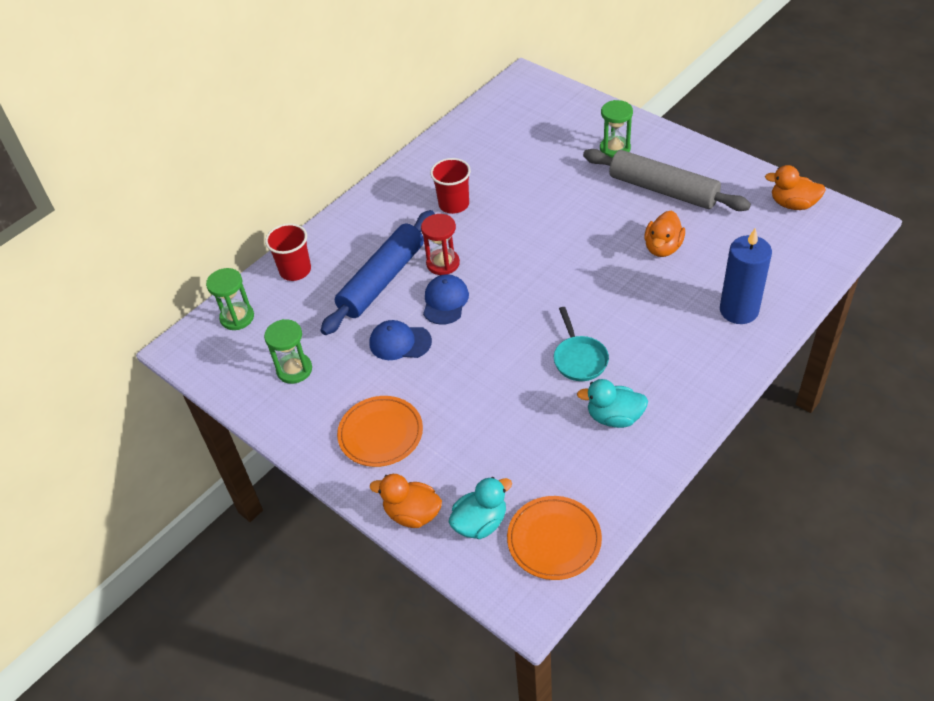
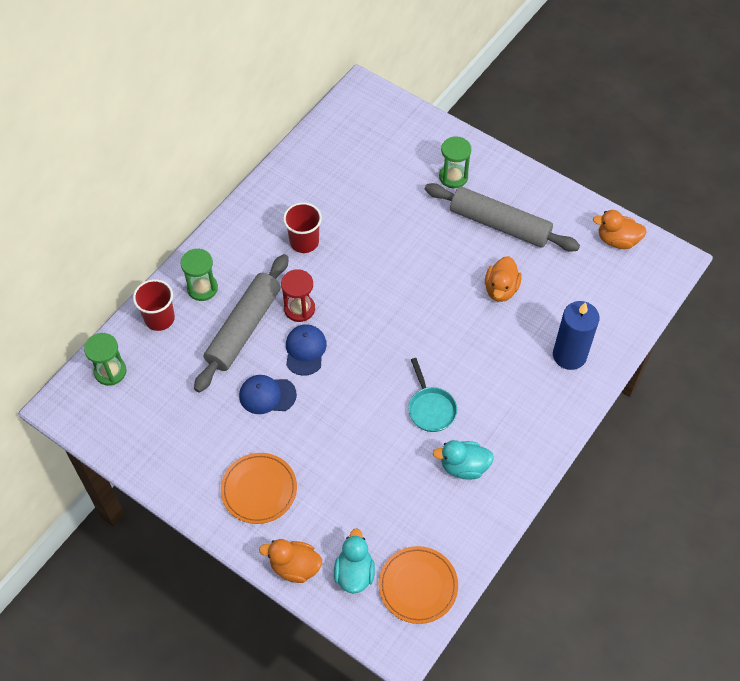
camera: 10 degrees left, 10 degrees up
(294, 370) = (172, 426): green hourglass -> green hourglass (202, 288)
(382, 280) = (244, 328): blue rolling pin -> grey rolling pin
(480, 523) = (354, 573): turquoise duck -> turquoise duck turned 45 degrees counterclockwise

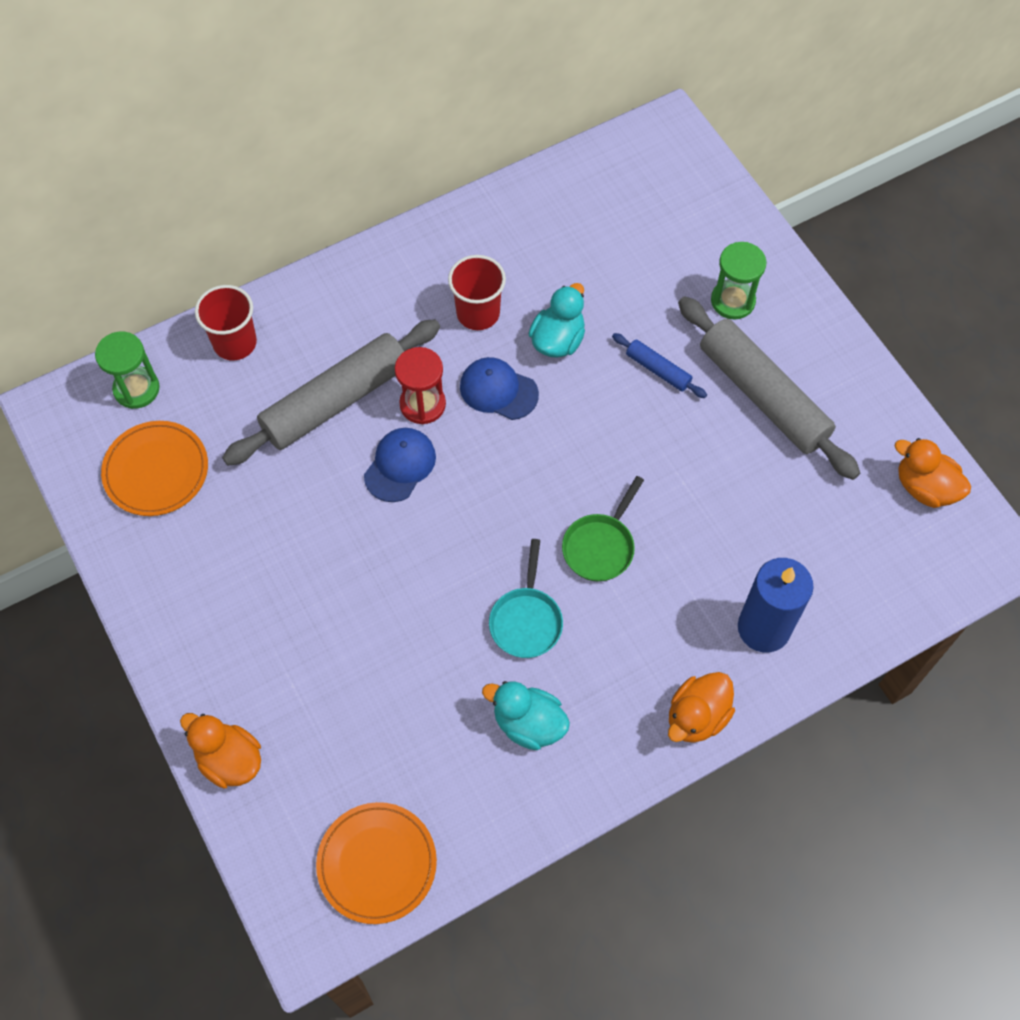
camera: 25 degrees right, 5 degrees up
(202, 288) = (311, 324): green hourglass -> none
(259, 489) = (239, 632): orange plate -> orange plate (156, 471)
(267, 395) = (317, 506): blue cap -> blue cap (498, 390)
(354, 573) = (302, 805): turquoise duck -> turquoise duck (558, 340)
(430, 233) = (658, 369): none -> blue rolling pin
(451, 348) = (600, 546): none -> green pan
(501, 289) = (715, 490): orange duck -> orange duck (697, 717)

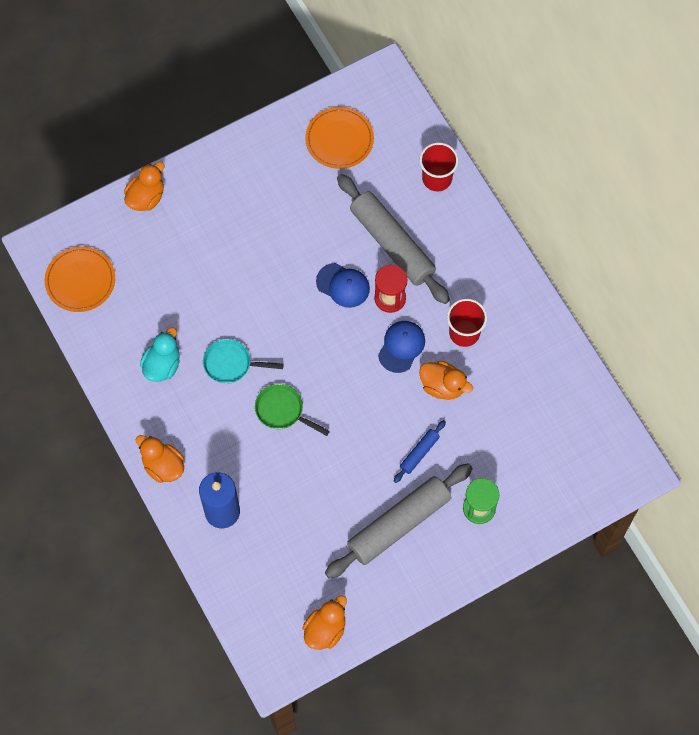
camera: 90 degrees right, 5 degrees up
(136, 389) = (400, 122): green hourglass -> none
(558, 340) = (443, 386): turquoise duck -> orange duck

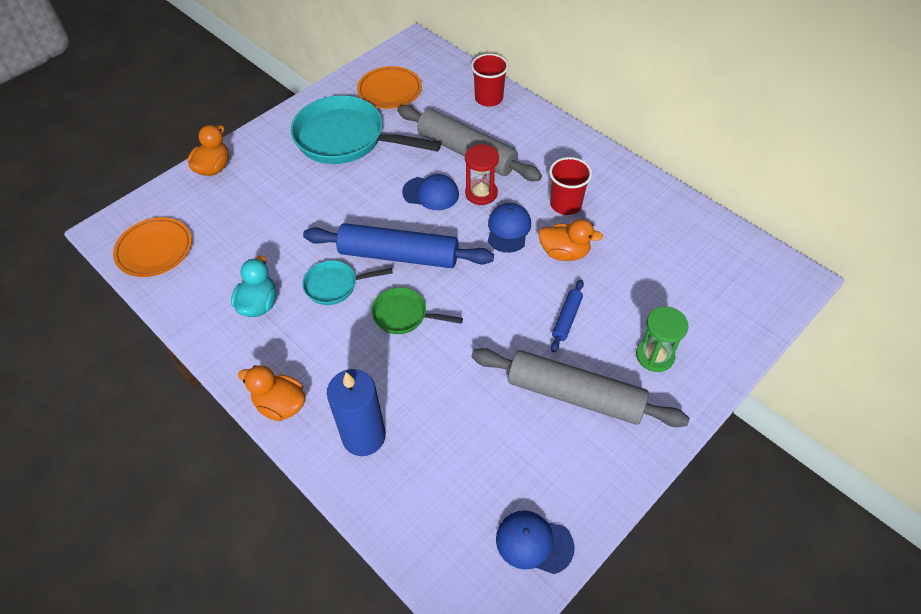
camera: 15 degrees left, 15 degrees down
(279, 194) = (346, 139): none -> turquoise pan
(294, 347) = (398, 255): none -> blue rolling pin
(325, 629) = (534, 542): orange duck -> blue cap
(399, 524) = (574, 395): grey rolling pin -> grey rolling pin turned 75 degrees clockwise

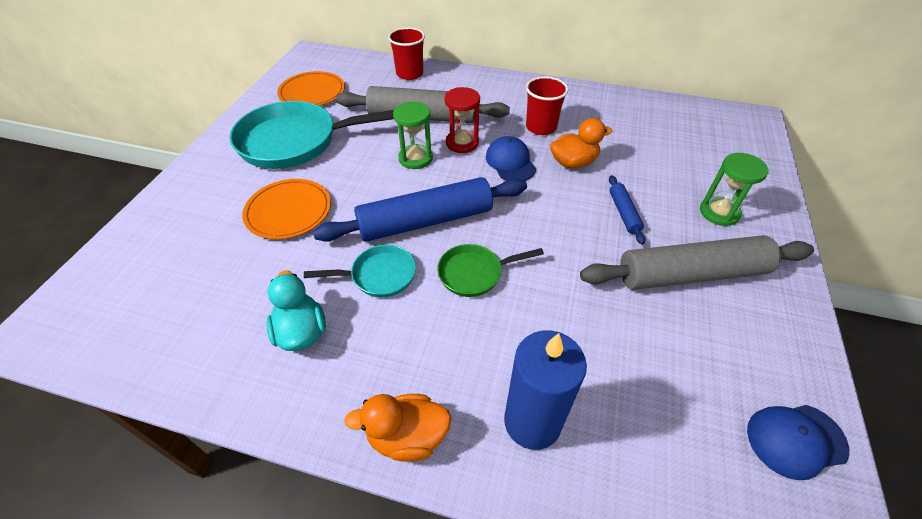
camera: 30 degrees left, 5 degrees down
(154, 249) = (120, 328): orange plate -> orange plate (288, 211)
(214, 168) = (155, 214): orange duck -> none
(335, 285) = (379, 275): turquoise pan -> turquoise pan turned 150 degrees counterclockwise
(431, 193) = (415, 158): blue cap -> green hourglass

